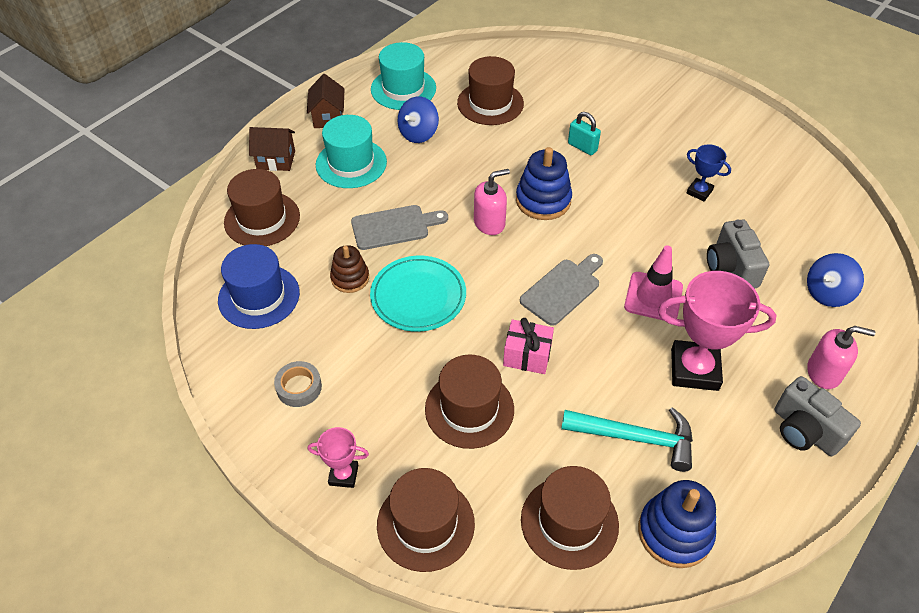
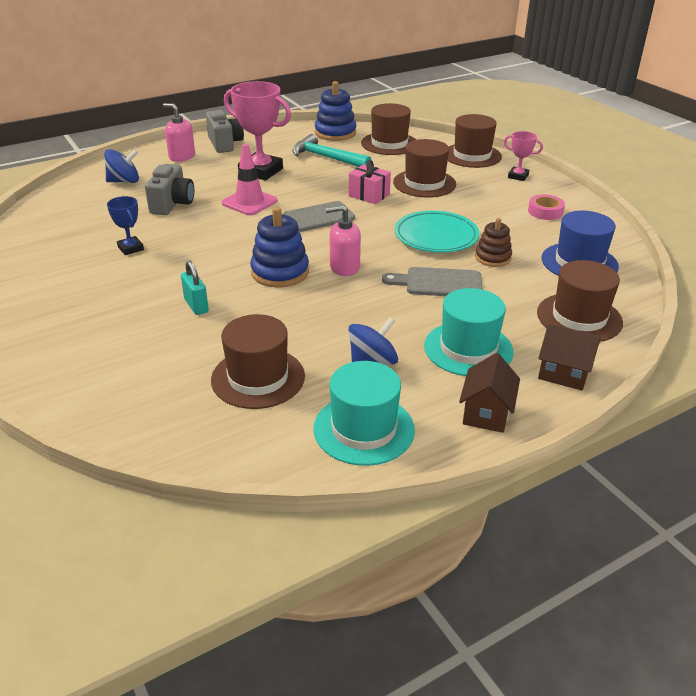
camera: 160 degrees left, 15 degrees down
(299, 387) = (545, 211): grey tape -> pink tape

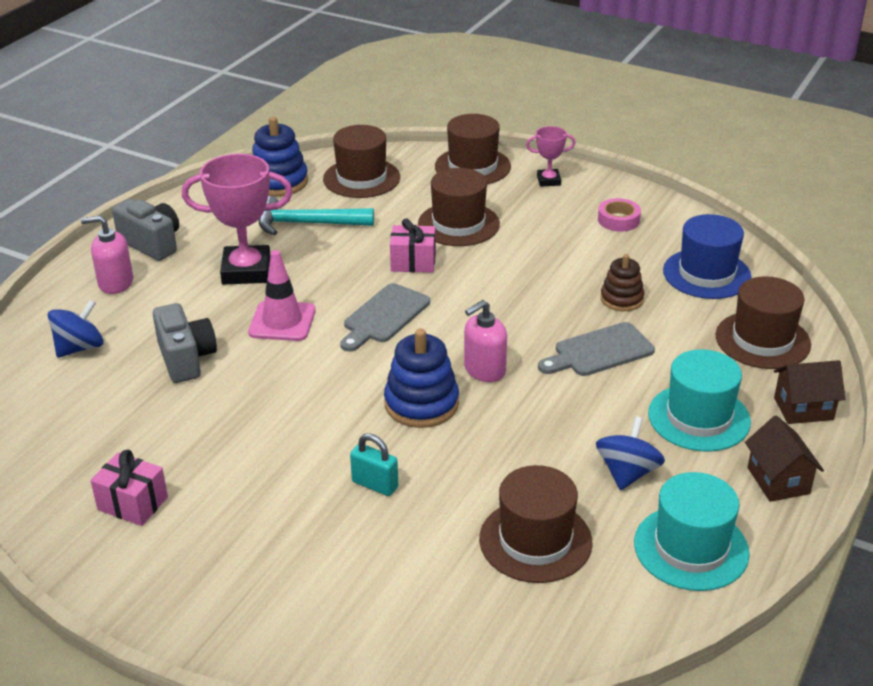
camera: 30 degrees left, 0 degrees up
(53, 265) = (133, 503): none -> pink gift
(130, 248) = (207, 441): blue trophy -> none
(436, 236) = (540, 292): turquoise plate -> none

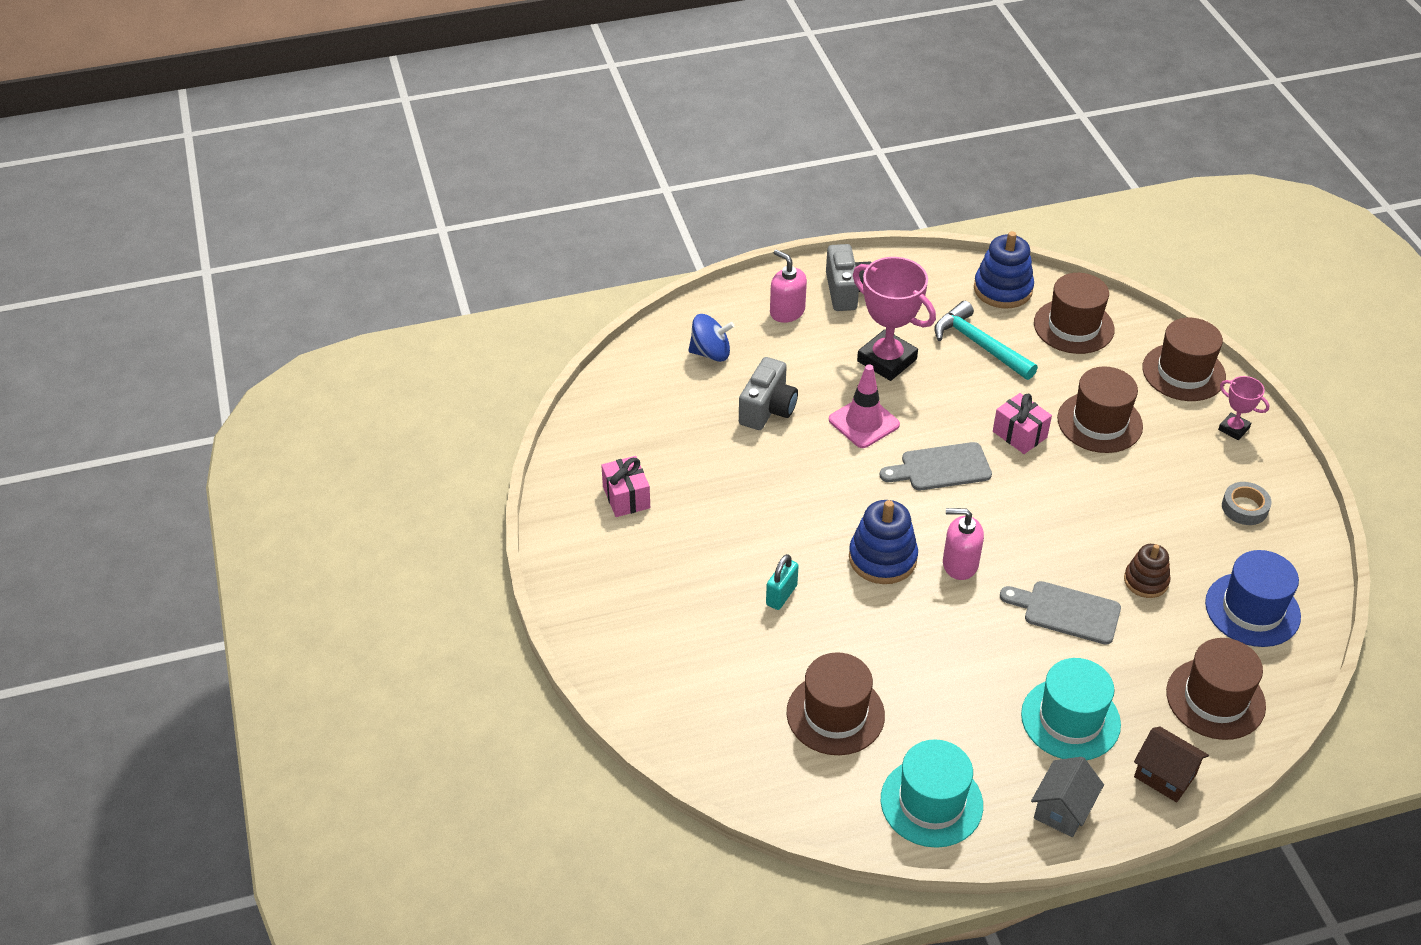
camera: 45 degrees right, 10 degrees up
(375, 484) = (781, 595): turquoise padlock -> turquoise padlock turned 45 degrees clockwise
(618, 220) = (1244, 508): pink tape -> grey tape
(627, 473) = (959, 718): blue spinning top -> none
(778, 480) = (1062, 810): brown house -> grey house

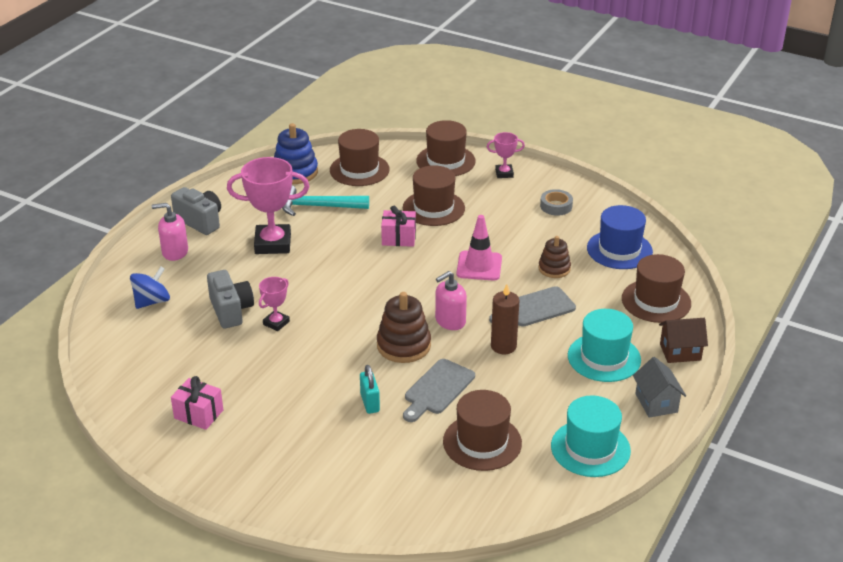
camera: 45 degrees left, 10 degrees down
(793, 450) = (276, 323): none -> pink trophy
(864, 422) = (301, 283): pink traffic cone -> pink traffic cone (479, 266)
(882, 558) = (403, 345): blue stacking toy -> brown stacking toy
(941, 468) = (377, 280): grey cutting board -> grey cutting board (437, 389)
(980, 630) = (503, 346): none -> brown candle

